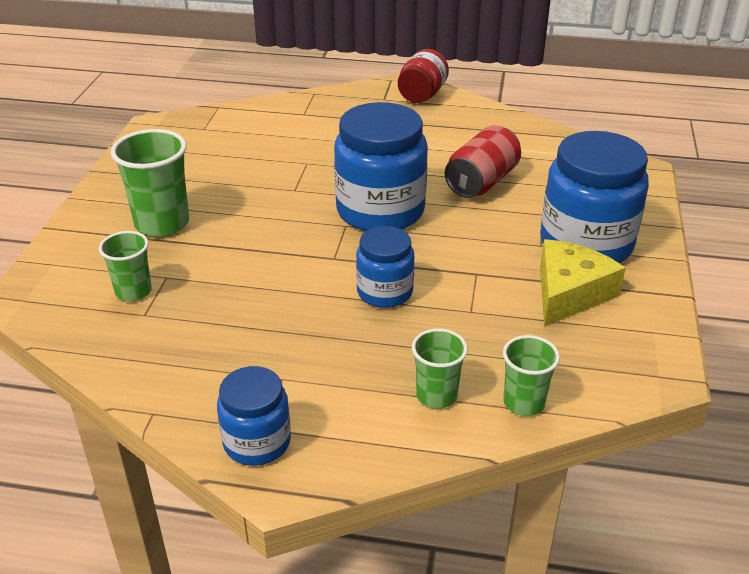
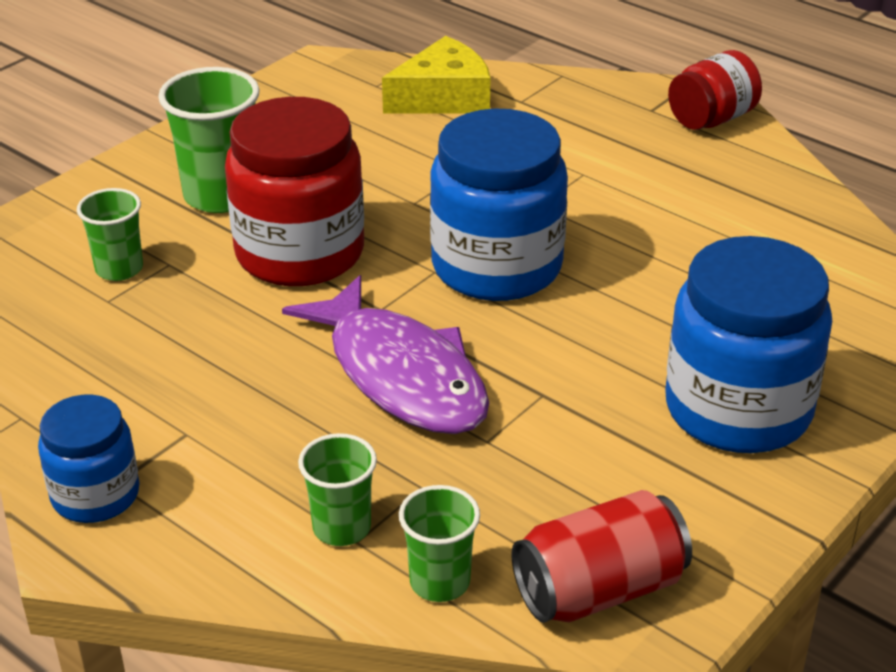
camera: 30 degrees right, 0 degrees up
(250, 242) = (300, 253): none -> red jar
(384, 292) = (401, 375): blue jar -> purple fish
(481, 182) = (674, 272): red can -> red can (599, 589)
(569, 293) = (644, 467): yellow cheese -> yellow cheese (443, 97)

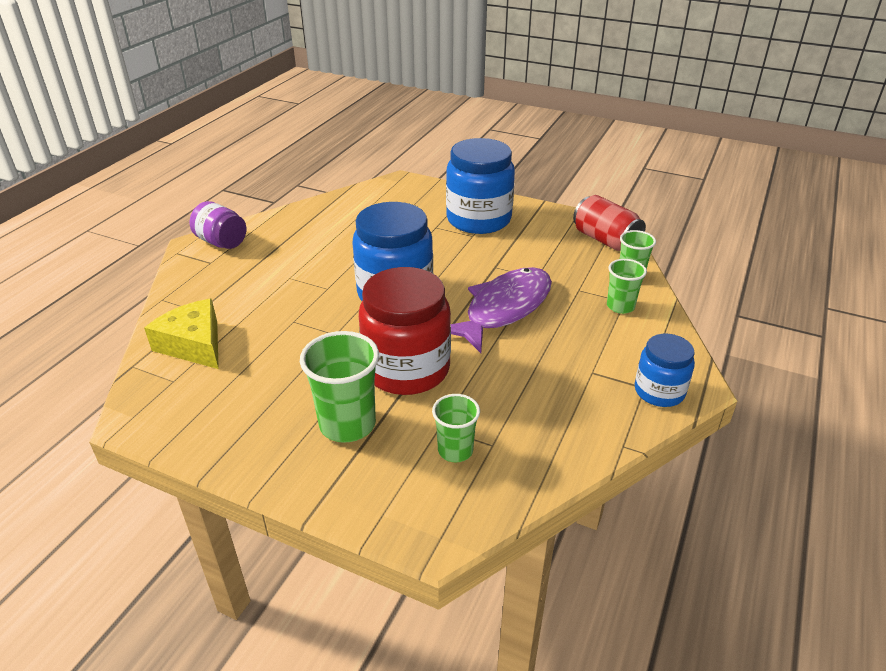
camera: 105 degrees left, 0 degrees up
(711, 119) = (222, 242): red jar -> purple jar

